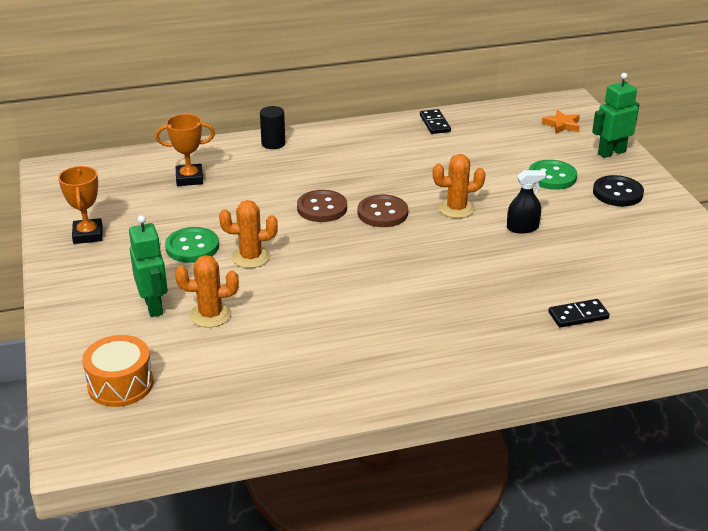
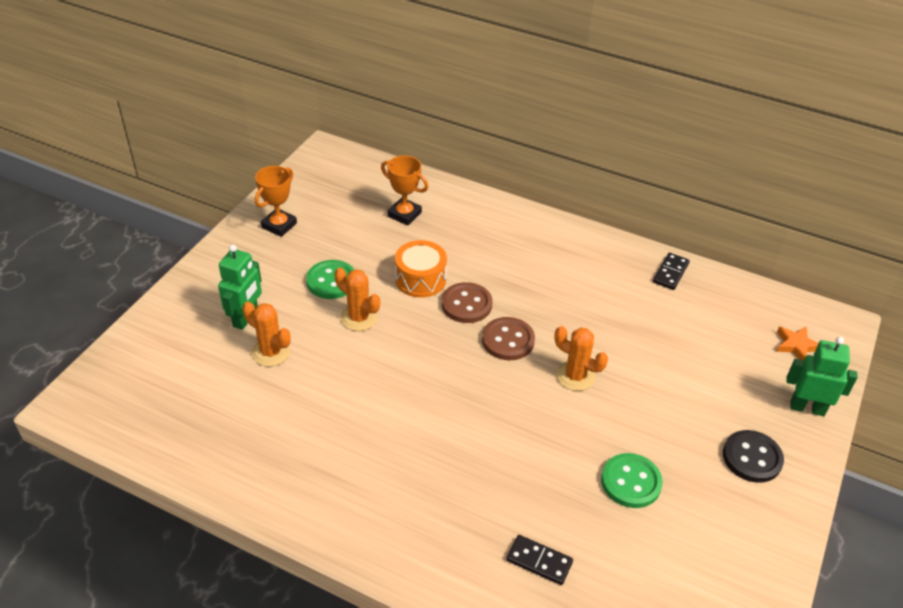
camera: 40 degrees right, 10 degrees up
(120, 384) = (150, 371): orange drum -> orange drum (420, 279)
(273, 143) = (507, 216): black cylinder -> none
(522, 228) = (608, 435): black spray bottle -> none
(552, 177) = (708, 398): green button -> green button (631, 482)

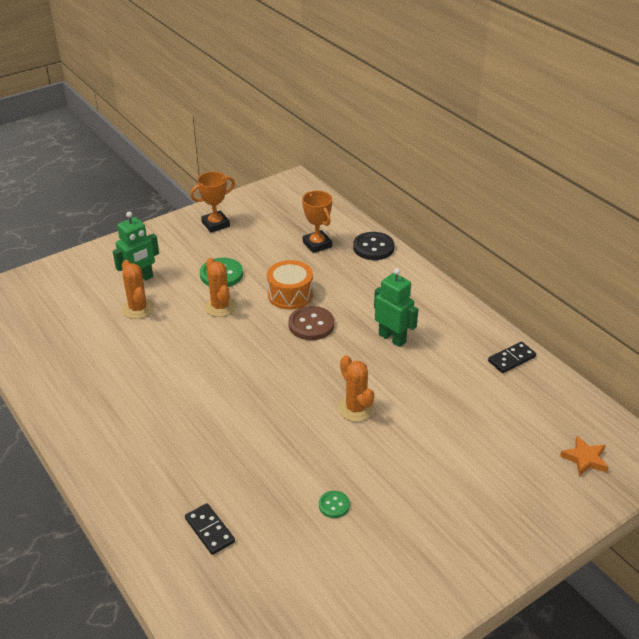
camera: 30 degrees right, 5 degrees down
(508, 340) = (322, 362): brown button -> none
(631, 482) = (334, 505): green button -> green button, size x0.55
(752, 458) = (459, 531): black button -> black button (373, 247)
(807, 408) = (550, 513): green robot -> green robot (392, 338)

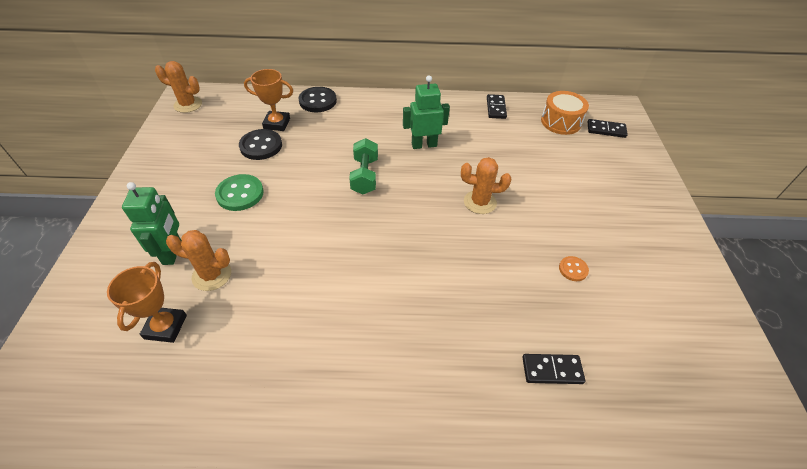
camera: 55 degrees left, 10 degrees up
(215, 224) = (169, 163): orange trophy -> orange trophy (165, 327)
(220, 307) = (280, 216): orange cactus -> orange cactus (188, 105)
(282, 253) = (261, 146): none -> black button
(290, 295) = (316, 168): orange drum -> orange drum (560, 122)
(311, 325) = (365, 176): brown button -> green dumbbell
(334, 505) = (573, 269): green button -> orange button
(585, 459) = (606, 130): orange star -> black domino

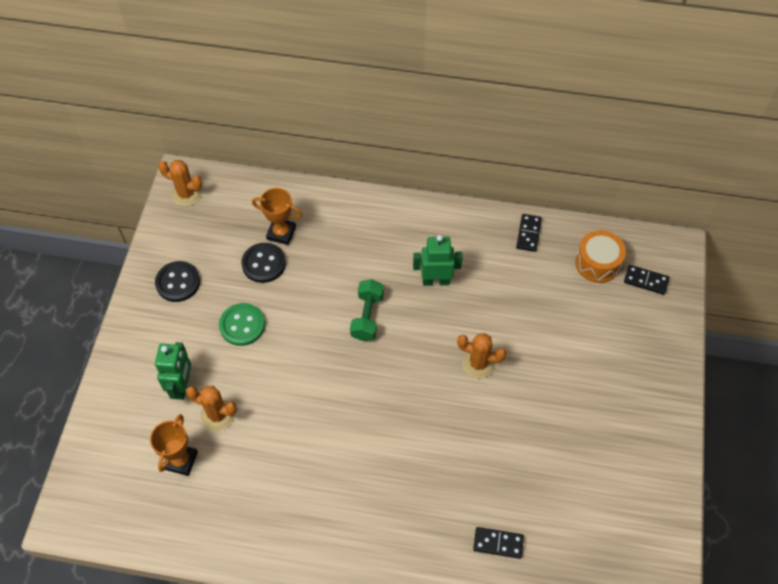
camera: 10 degrees right, 10 degrees up
(318, 101) = (328, 202): black button -> black button (178, 282)
(573, 269) = (548, 451): orange button -> none

